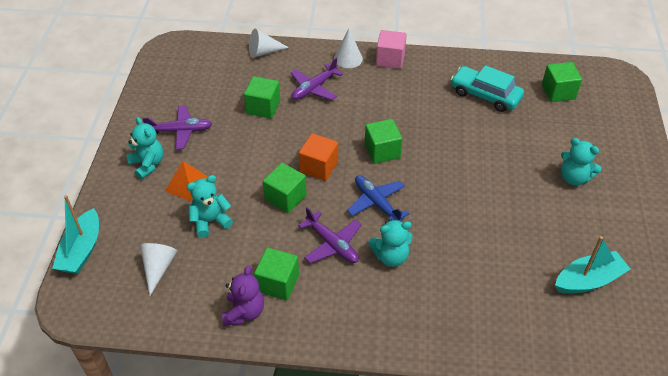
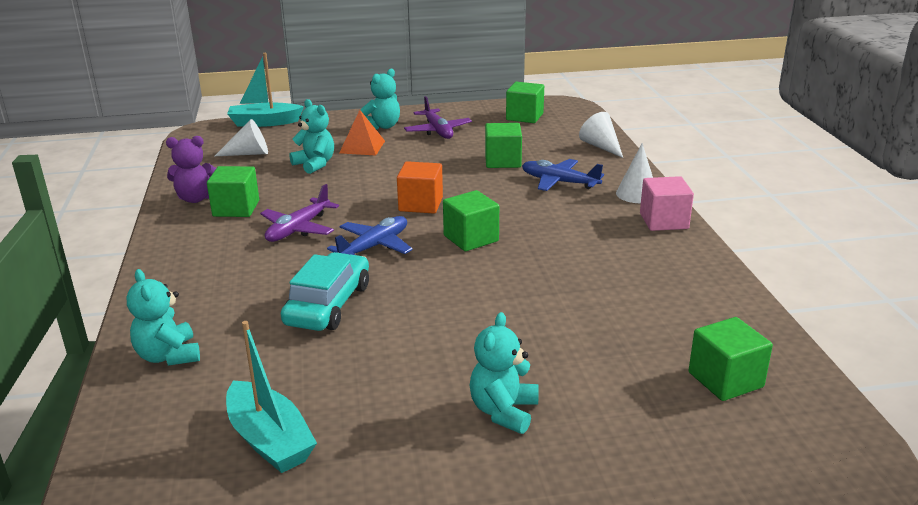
camera: 75 degrees right, 20 degrees down
(285, 197) = (362, 194): green cube -> green cube (524, 117)
(314, 88) = (559, 182): purple plane -> blue plane
(390, 256) = (287, 266): turquoise teddy bear -> turquoise teddy bear (168, 356)
(485, 95) = (651, 305): turquoise car -> turquoise car (328, 305)

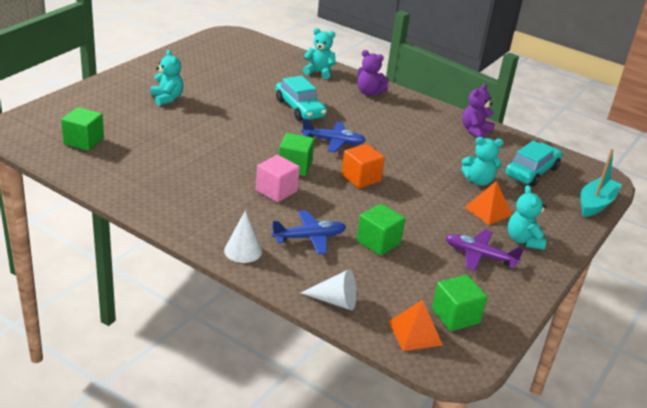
camera: 130 degrees right, 5 degrees up
(186, 289) = (369, 92): none -> purple teddy bear
(236, 208) = (443, 134): green cube -> none
(248, 153) = (532, 172): white cone -> turquoise car
(269, 440) = (236, 65): turquoise boat -> none
(298, 229) = (388, 136): purple plane -> none
(374, 246) = (333, 142): blue plane -> blue plane turned 75 degrees counterclockwise
(568, 119) = (415, 333): none -> orange pyramid
(663, 221) = (198, 230): pink cube -> pink cube (276, 191)

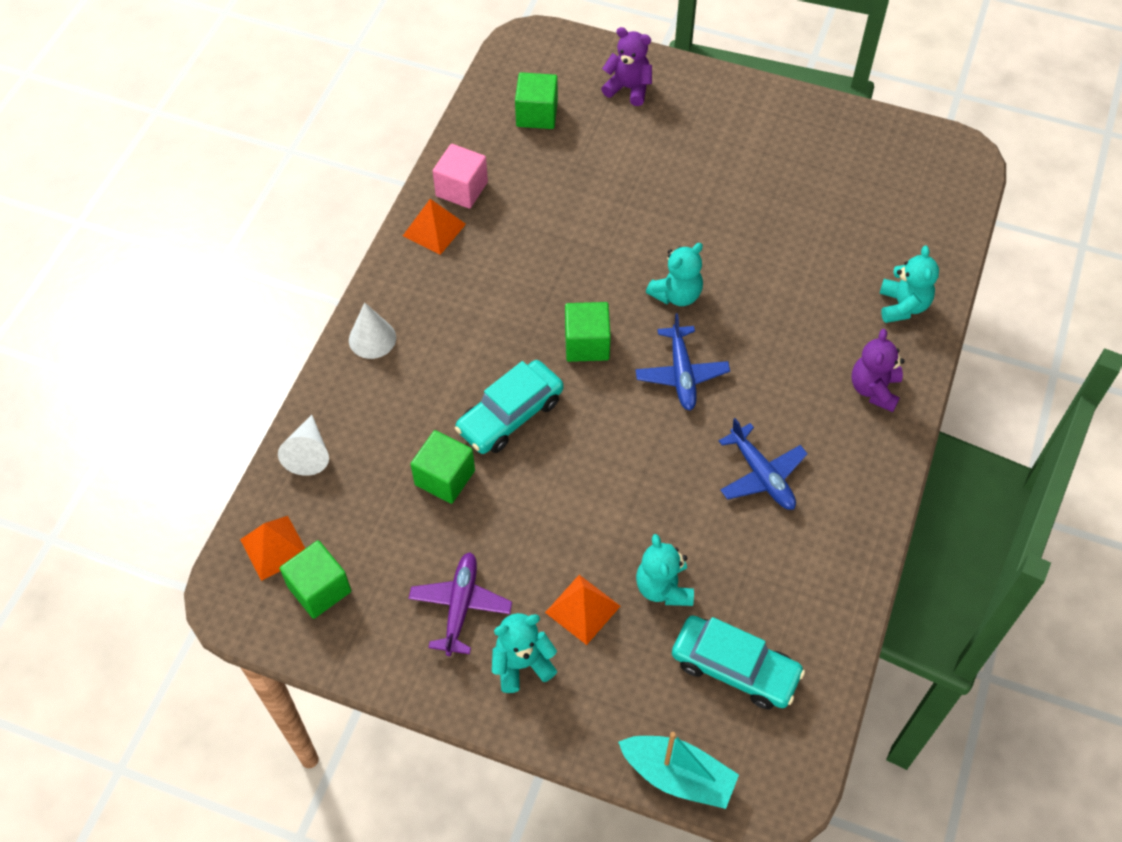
camera: 80 degrees right, 25 degrees up
(158, 203) = (434, 229): none -> orange pyramid
(167, 98) = (694, 153): turquoise teddy bear -> turquoise teddy bear (676, 294)
(276, 191) = (516, 338): pink cube -> pink cube (461, 189)
(299, 108) = (759, 309): turquoise car -> turquoise car (510, 415)
(309, 238) = (425, 399): blue plane -> blue plane (761, 475)
(361, 178) = (595, 428): orange cube -> none
(475, 131) = (830, 568): purple teddy bear -> purple teddy bear (628, 88)

